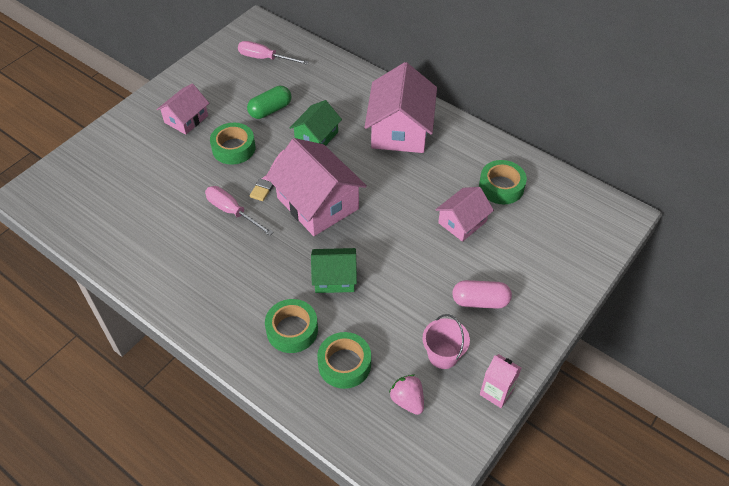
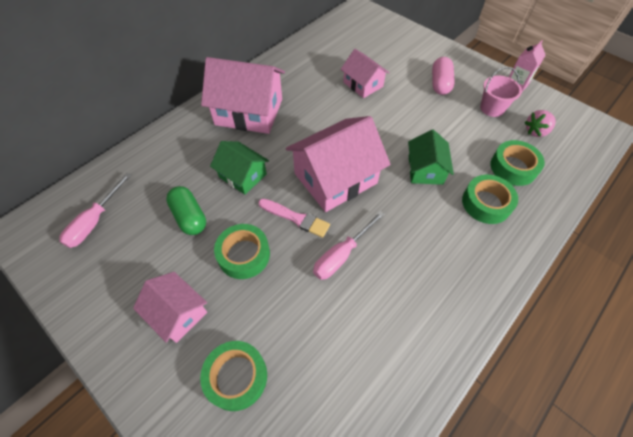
camera: 85 degrees left, 5 degrees up
(501, 187) = (327, 59): green tape -> green tape (236, 377)

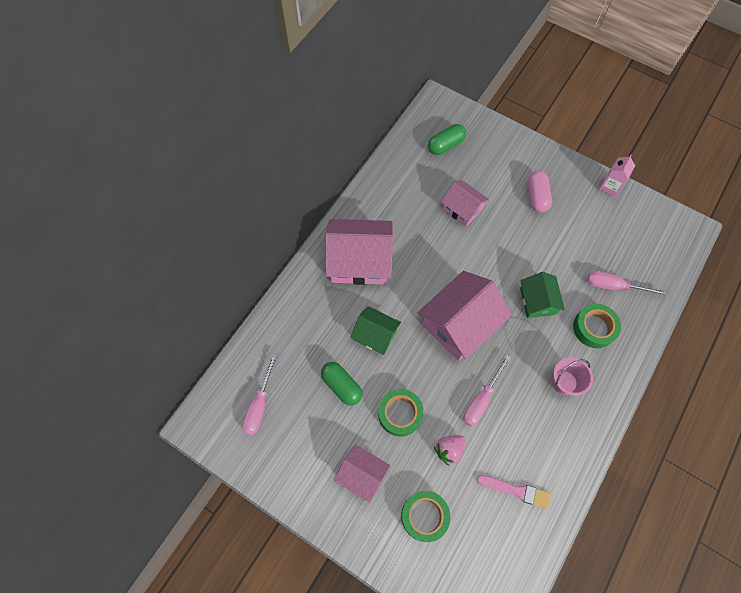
camera: 10 degrees left, 10 degrees up
(296, 218) = (435, 371): pink brush -> pink brush (516, 490)
(359, 37) = (445, 145): none -> green capsule
(492, 108) = (589, 220): pink bucket -> pink bucket (564, 382)
(513, 167) = (614, 286): green tape -> pink screwdriver
(536, 131) = (631, 241): pink strawberry -> pink strawberry (449, 450)

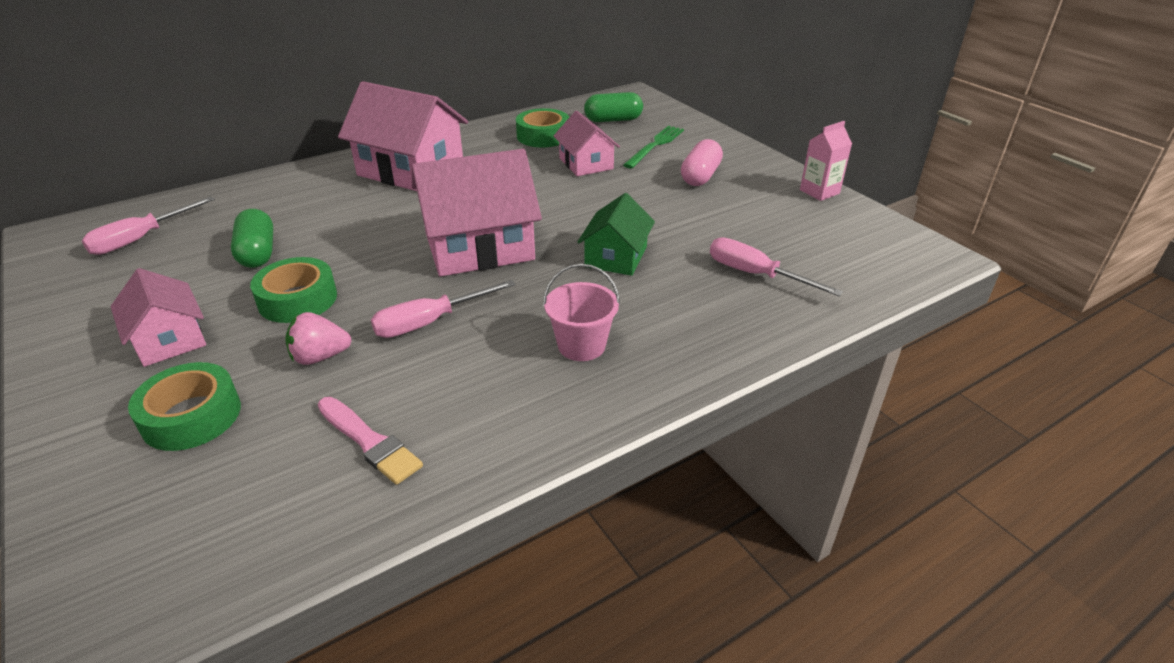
camera: 25 degrees right, 30 degrees down
(375, 335) = (356, 225): green house -> none
(491, 169) = (655, 145): none -> green fork
(594, 328) = (685, 305): green tape -> green tape (543, 136)

